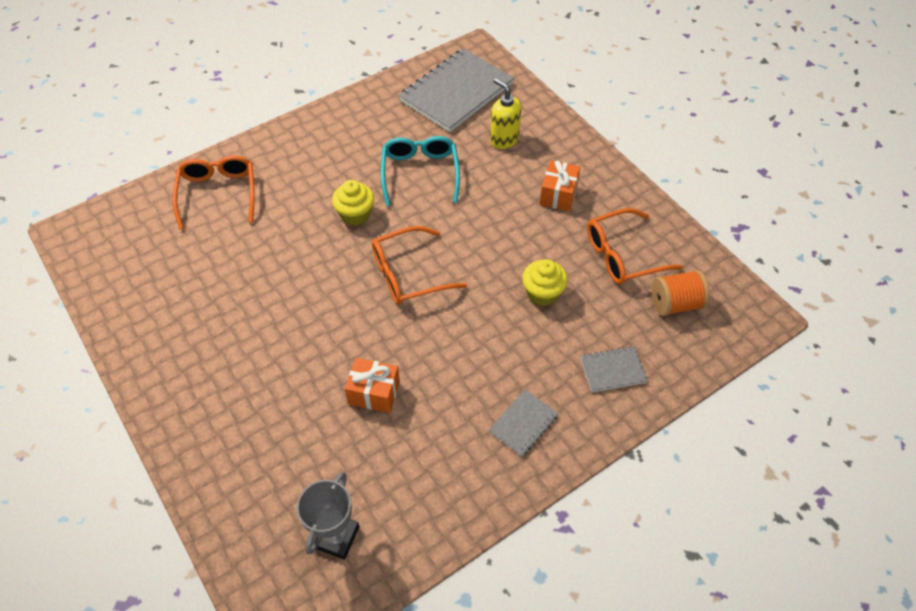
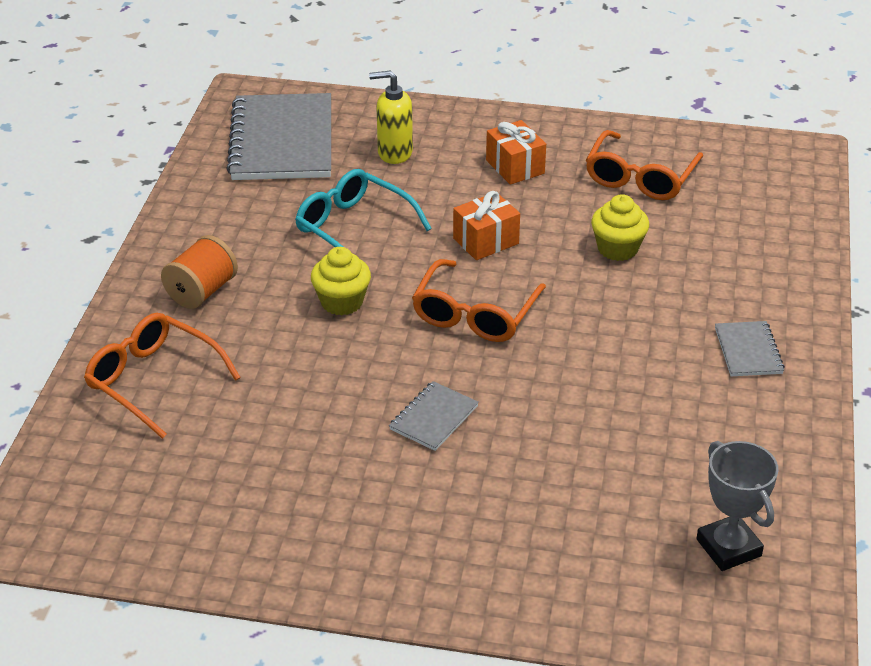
camera: 45 degrees left, 15 degrees down
(374, 393) = (590, 423): orange gift -> orange gift (485, 241)
(612, 370) = (757, 264): grey notebook -> grey notebook (433, 418)
(675, 304) = (733, 185): orange spool -> orange spool (201, 291)

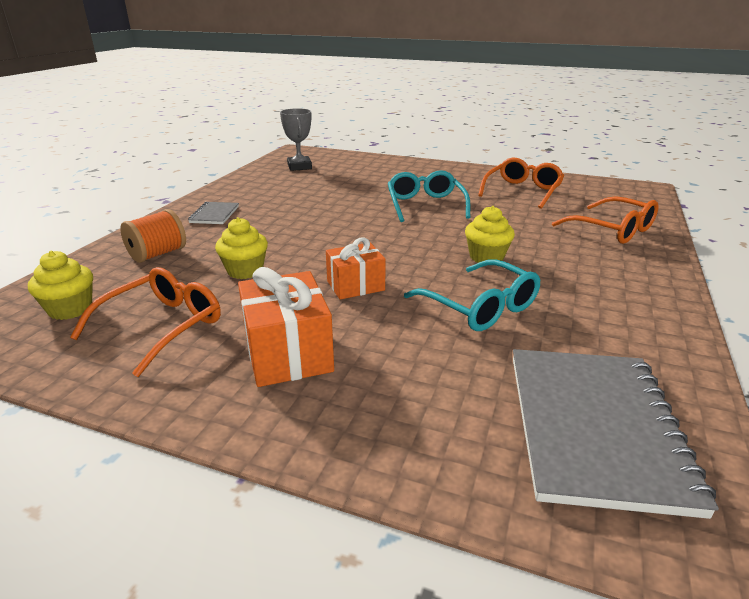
camera: 170 degrees left, 10 degrees down
(201, 291) = (608, 272): orange spool -> orange spool (158, 254)
(394, 153) = (431, 388): yellow soap dispenser -> none
(433, 418) = (425, 205): grey notebook -> turquoise glasses
(475, 314) = (384, 243): orange glasses -> orange glasses (522, 191)
(515, 167) = (288, 353): orange gift -> orange gift, size x1.51
(743, 185) = (70, 309): none -> yellow cupcake

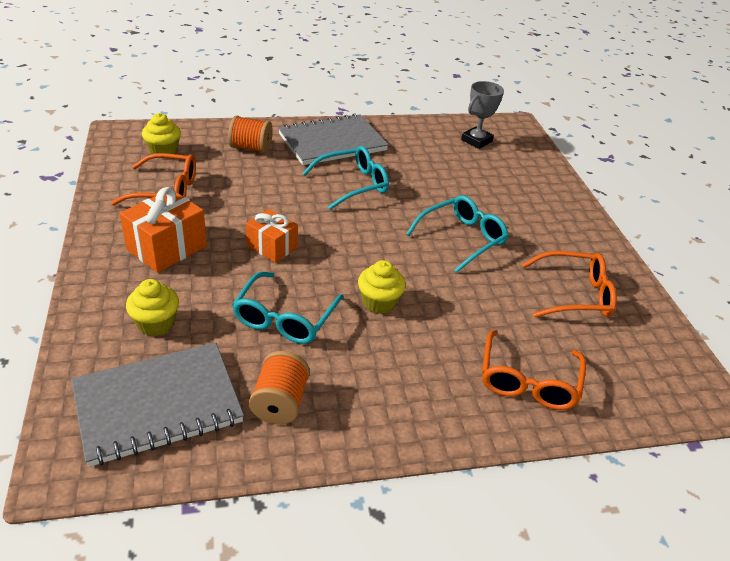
camera: 55 degrees right, 10 degrees up
(214, 214) = (332, 142): grey notebook -> grey notebook, size x2.16
(245, 271) = (256, 191): yellow cupcake -> yellow cupcake (156, 324)
(297, 223) = (353, 184): none -> turquoise glasses
(611, 341) = (280, 402): none -> orange spool

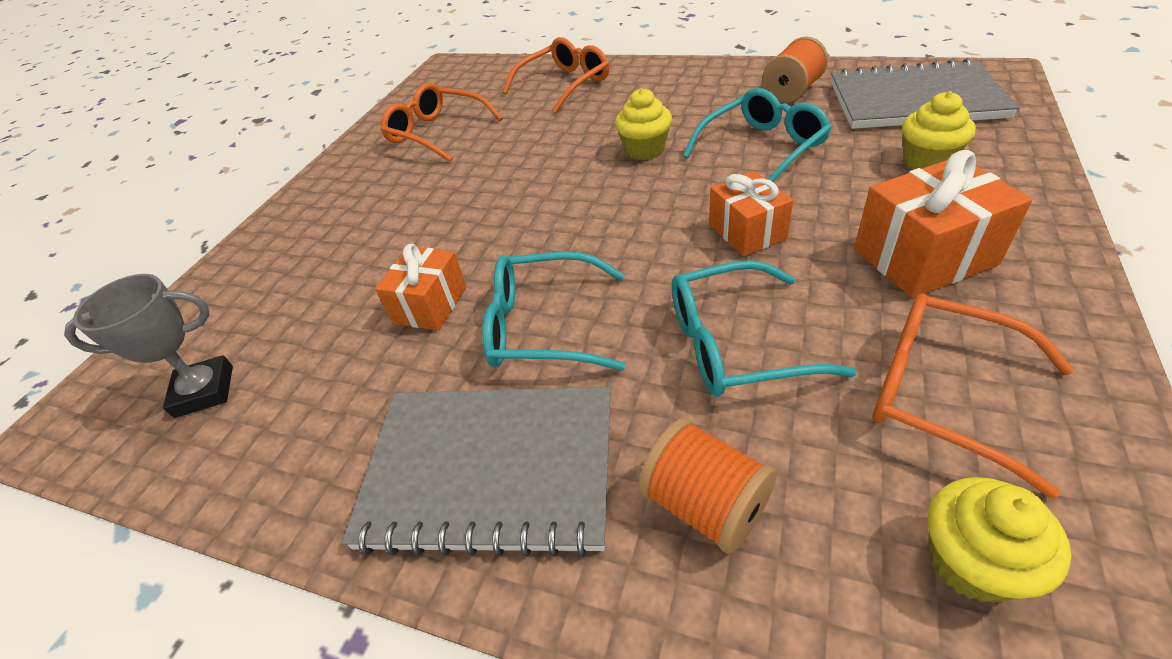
camera: 140 degrees left, 5 degrees up
(419, 183) = (430, 305): none -> orange gift
(462, 239) = (476, 203): turquoise glasses -> turquoise glasses (736, 344)

